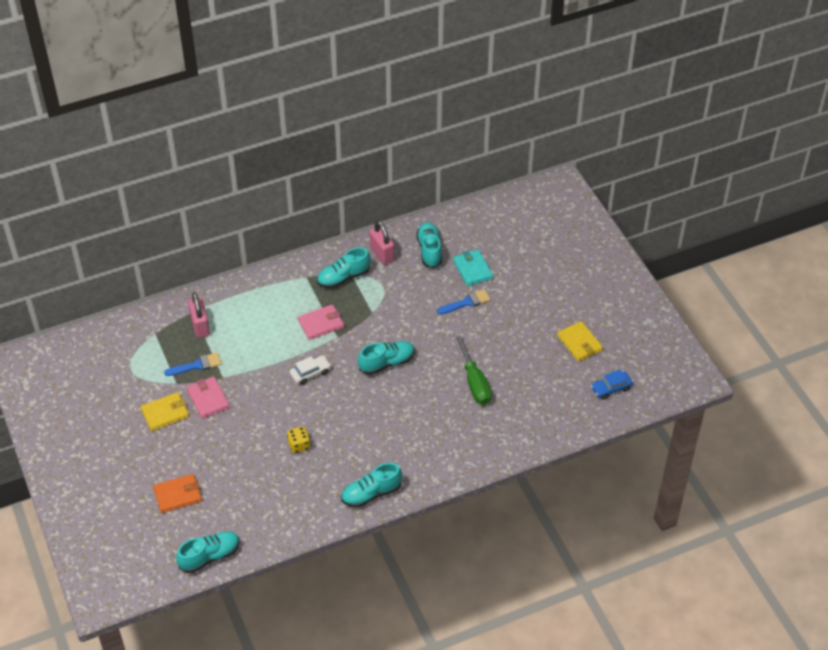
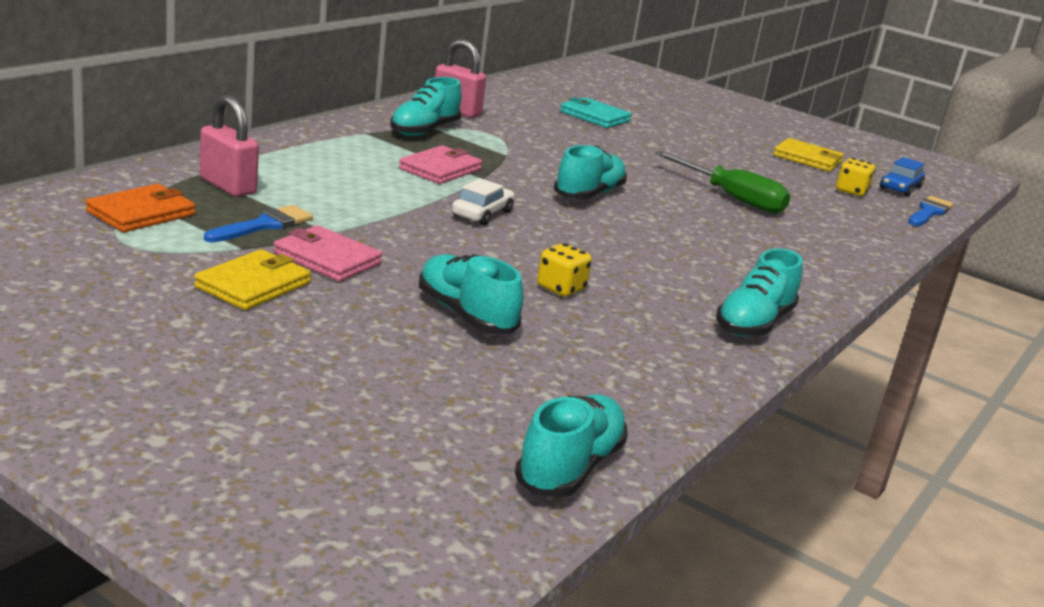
camera: 35 degrees left, 25 degrees down
(178, 495) = (394, 388): orange wallet -> orange wallet (141, 213)
(429, 250) = (518, 106): turquoise shoe -> turquoise shoe (465, 315)
(466, 302) = (624, 140): blue brush -> blue brush (929, 212)
(568, 387) = (851, 191): none -> yellow dice

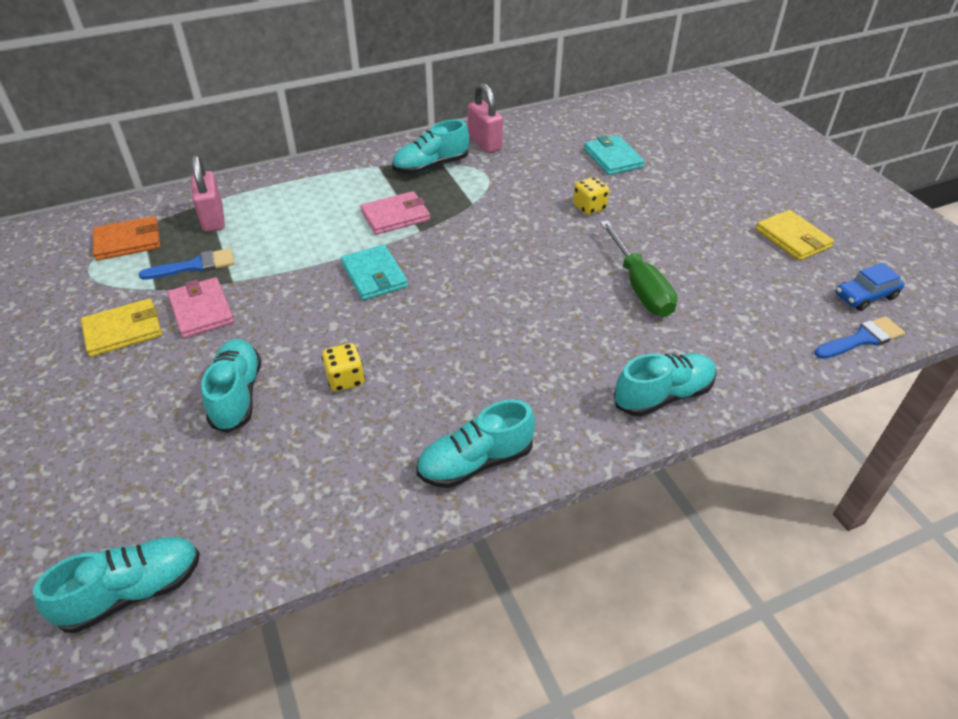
camera: 35 degrees right, 20 degrees up
(482, 214) = (374, 275): white car -> turquoise wallet
(589, 194) = (497, 263): turquoise shoe -> turquoise shoe (663, 395)
(851, 191) = (794, 294): yellow dice -> yellow dice (589, 207)

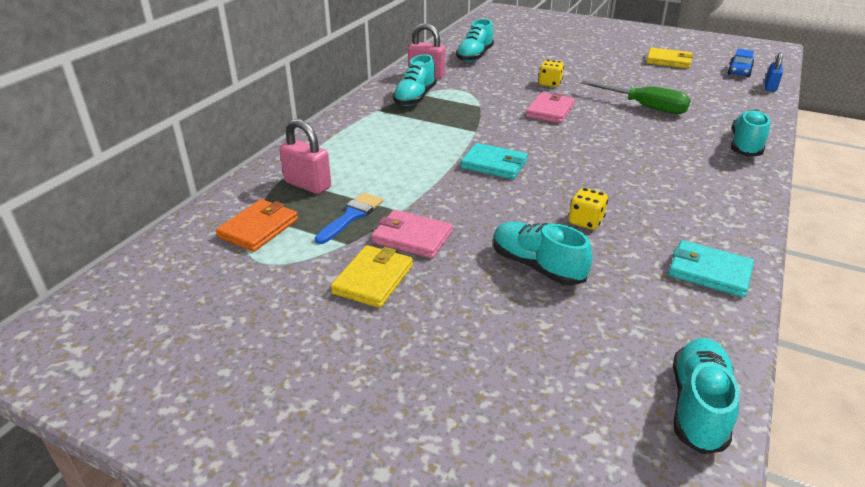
camera: 40 degrees left, 10 degrees down
(395, 216) = (444, 130): pink wallet -> pink wallet (550, 110)
(475, 462) = (729, 218): turquoise shoe -> turquoise shoe (474, 56)
(612, 158) = (517, 58): turquoise wallet -> turquoise wallet (709, 272)
(862, 339) = (770, 87): blue brush -> blue padlock

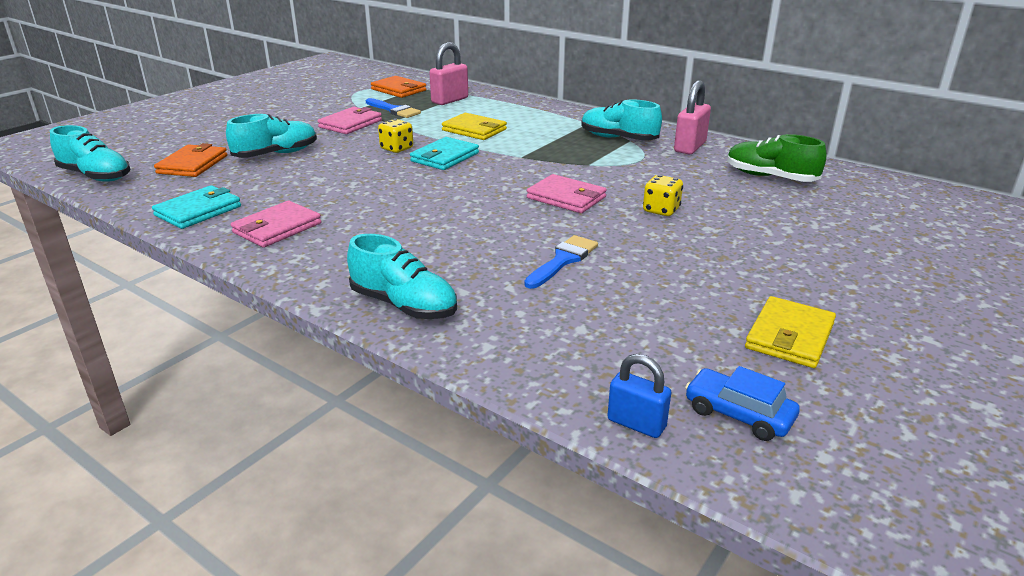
camera: 100 degrees right, 5 degrees down
(373, 279) = (312, 113): yellow wallet -> yellow wallet (474, 130)
(474, 56) = (770, 177): turquoise shoe -> green shoe
(585, 221) = (317, 178): yellow dice -> yellow dice (397, 149)
(604, 324) = (192, 164): none -> orange wallet
(645, 107) = (563, 260): green screwdriver -> blue brush
(699, 216) = (277, 228): none -> pink wallet

